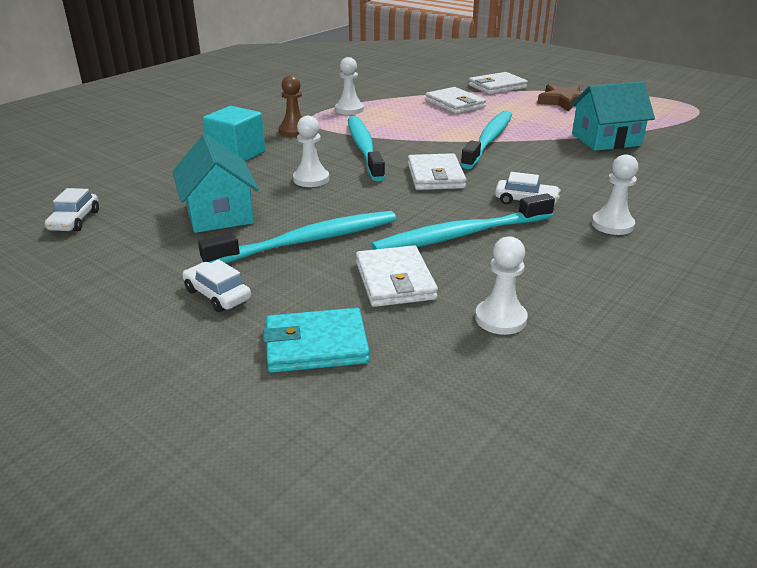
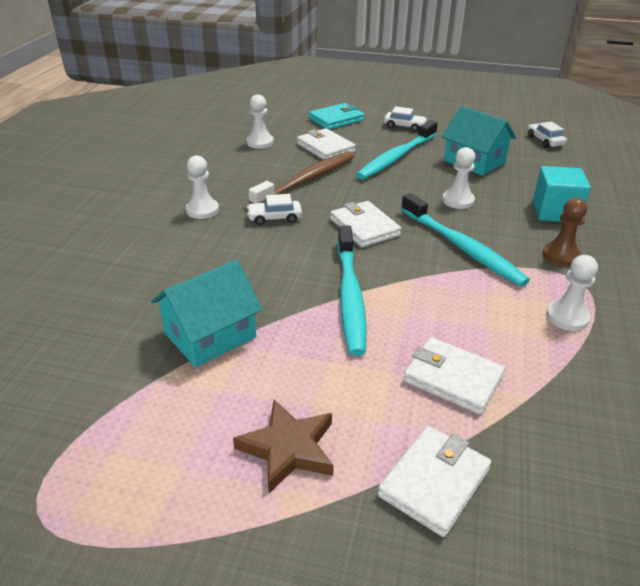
camera: 155 degrees right, 5 degrees up
(461, 235) = (307, 180): turquoise toothbrush -> brown toothbrush

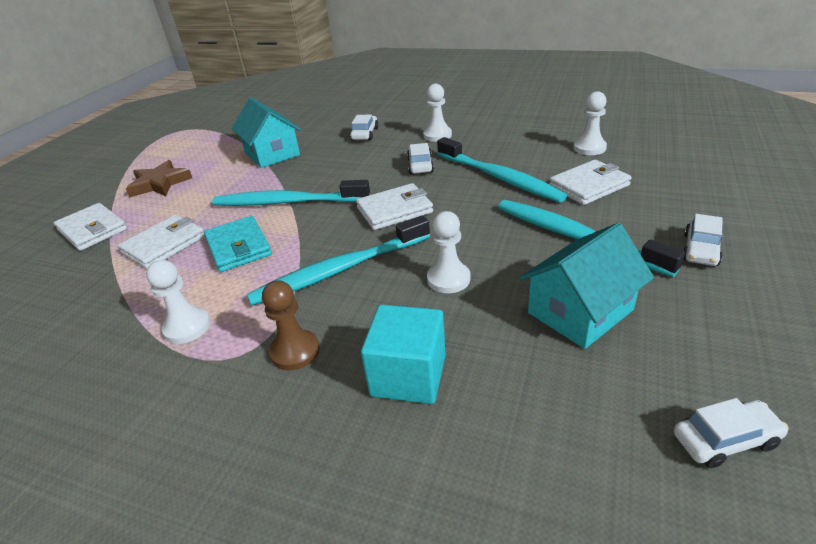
camera: 100 degrees right, 0 degrees up
(175, 259) = (365, 134): none -> white car
(307, 180) = (499, 177): brown toothbrush -> turquoise toothbrush
(336, 119) = (692, 192): turquoise wallet -> turquoise wallet (238, 247)

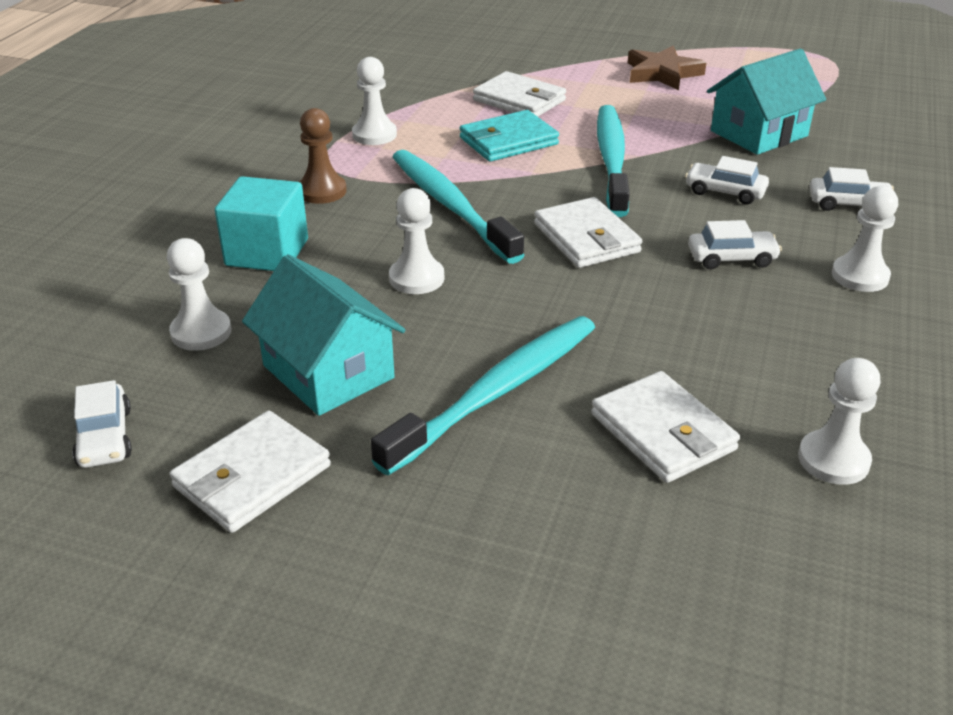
camera: 85 degrees right, 0 degrees up
(92, 230) = (554, 59): white wallet -> white wallet (252, 476)
(499, 177) = (692, 334): turquoise toothbrush -> none
(549, 401) = (201, 332): none -> white pawn
(700, 250) = (441, 519): white car -> white car (725, 192)

